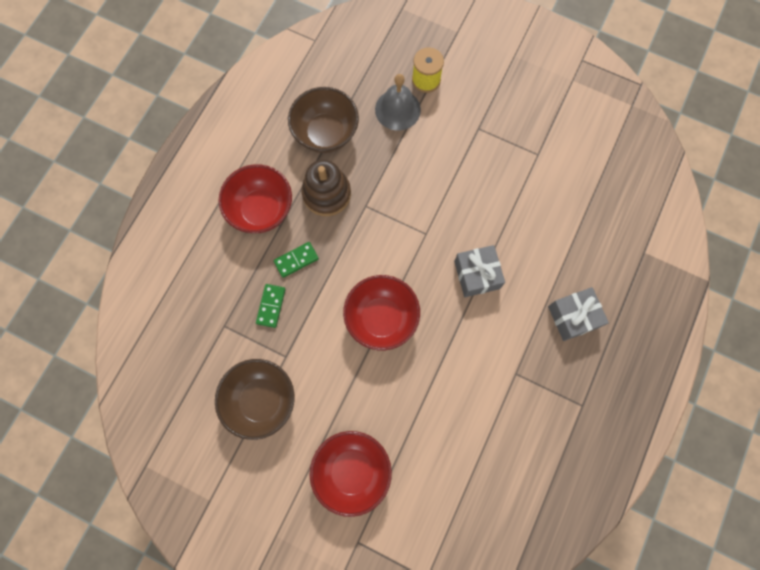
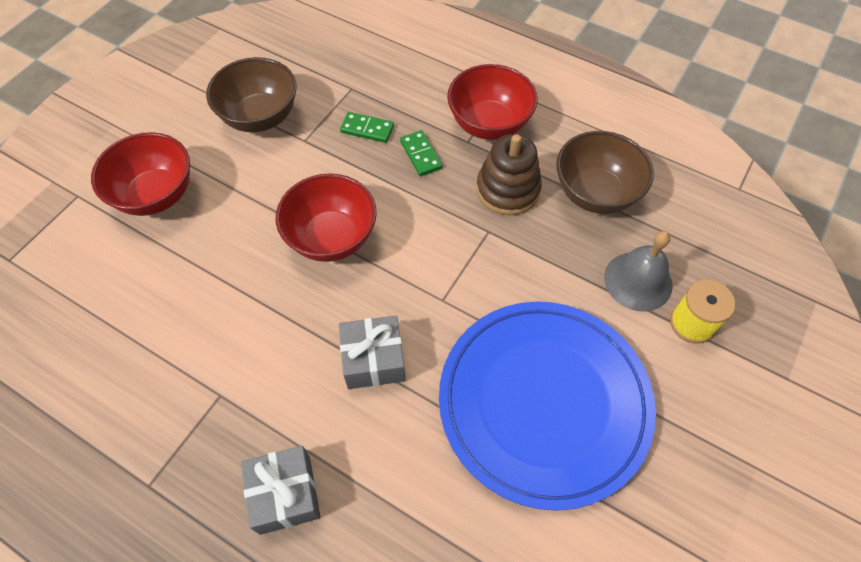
camera: 95 degrees right, 15 degrees down
(492, 168) = (544, 402): none -> blue plate

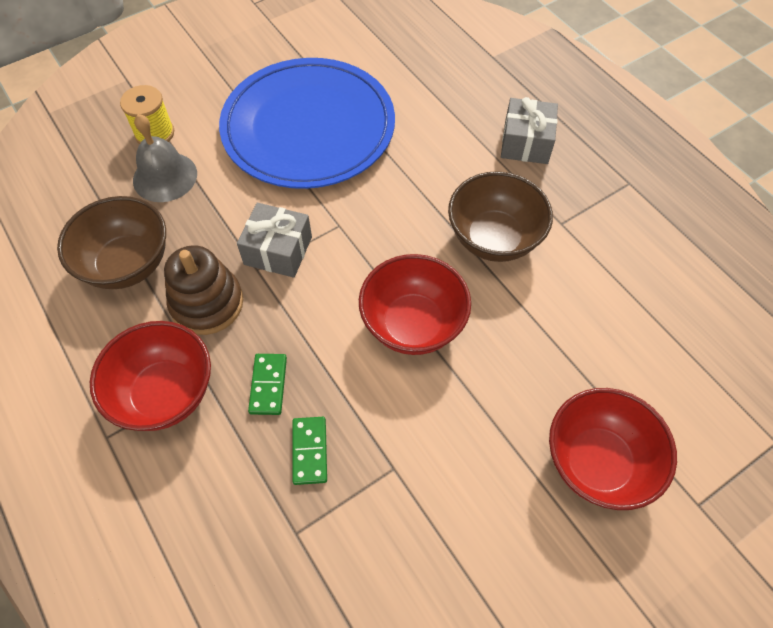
camera: 155 degrees left, 0 degrees up
(260, 117) = (437, 536): brown bowl -> brown bowl (494, 239)
(367, 129) = (309, 451): green domino -> green domino turned 45 degrees clockwise
(373, 360) = (422, 202): grey gift -> grey gift (278, 250)

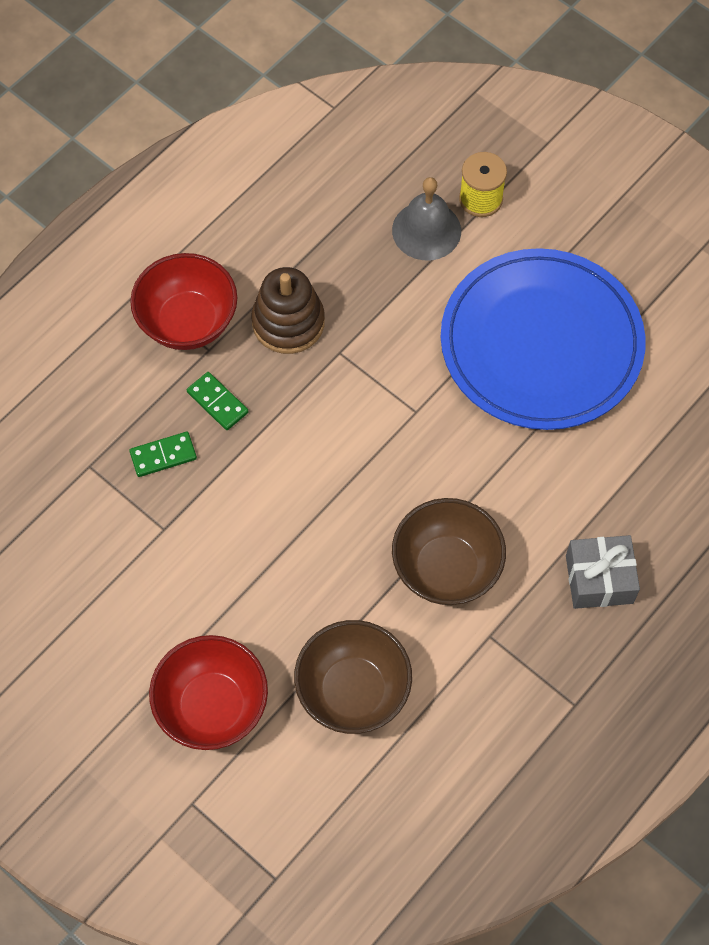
camera: 75 degrees right, 5 degrees up
(128, 264) = (311, 239): brown bowl -> brown bowl (353, 691)
(268, 385) = (217, 402): green domino -> green domino turned 60 degrees clockwise
(278, 250) = (367, 364): grey gift -> none
(413, 324) = (316, 511): red bowl -> none

